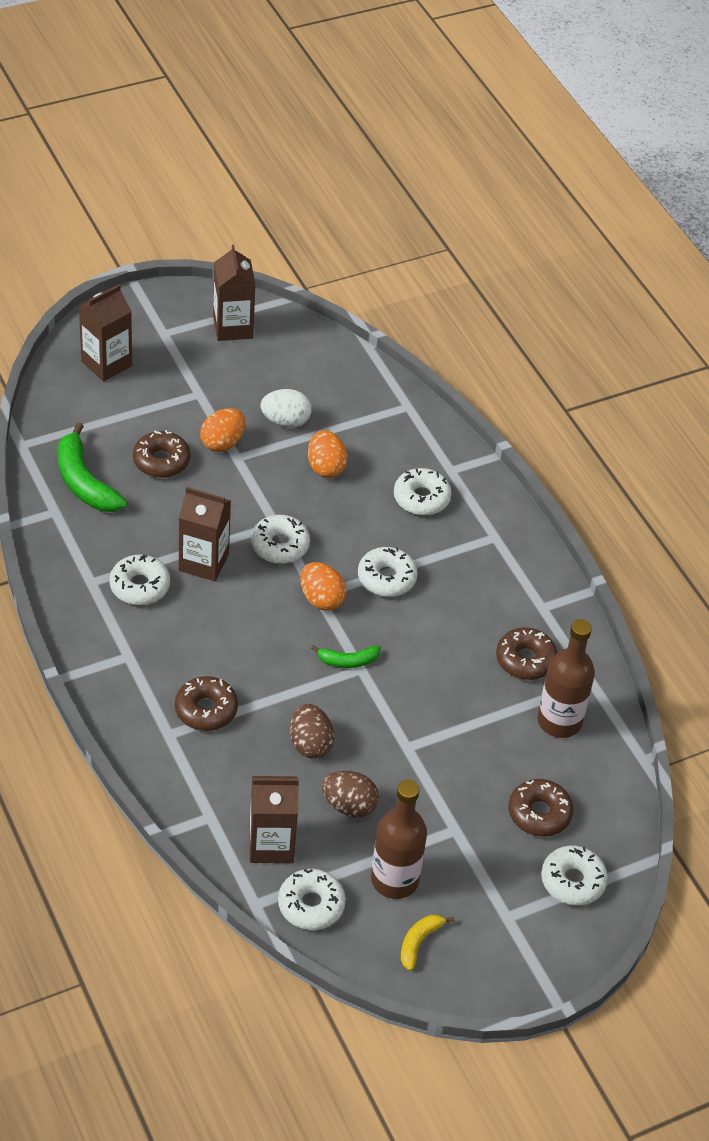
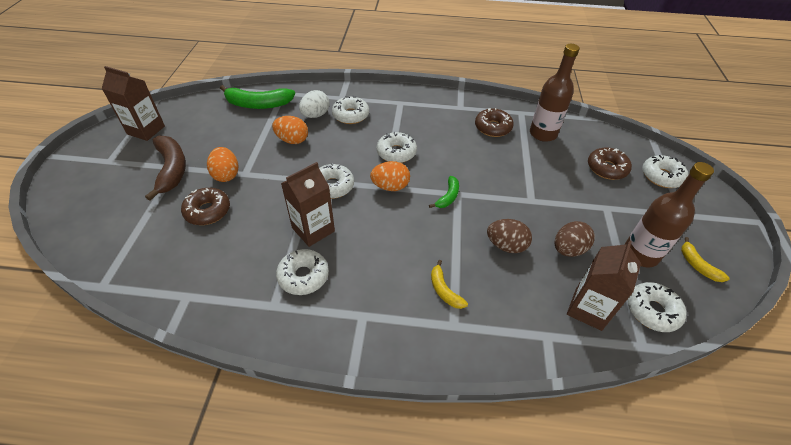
camera: 55 degrees left, 0 degrees up
(84, 482) = (179, 263): green banana -> green banana (258, 104)
(106, 363) = (94, 200): brown carton -> none
(193, 392) = (171, 169): none -> brown banana
(206, 710) = (444, 290): brown donut -> yellow banana
(285, 421) = (241, 141): white egg -> white egg (315, 115)

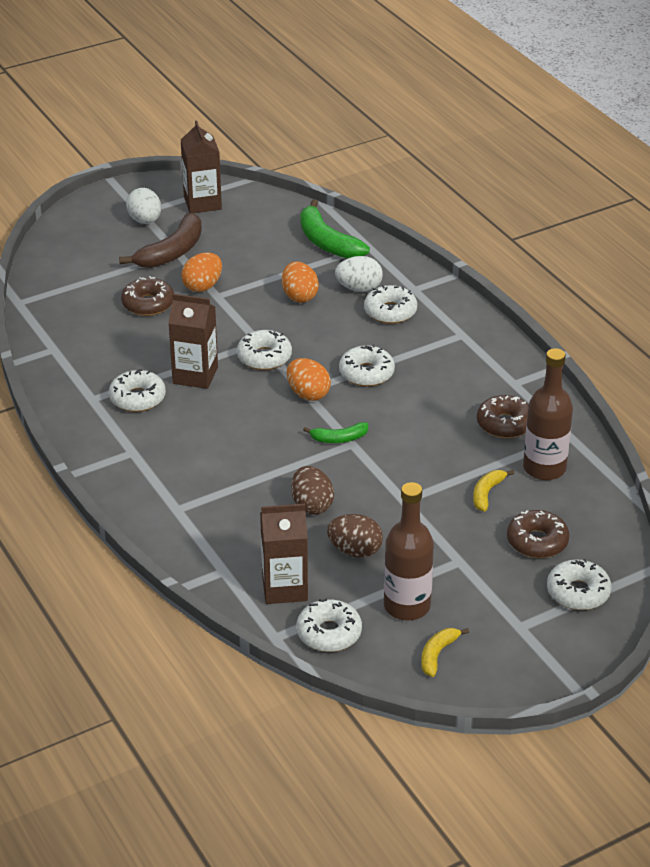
camera: 55 degrees right, 10 degrees down
(121, 164) = (145, 221): none -> white egg
(444, 290) = (210, 487): yellow banana -> yellow banana (487, 493)

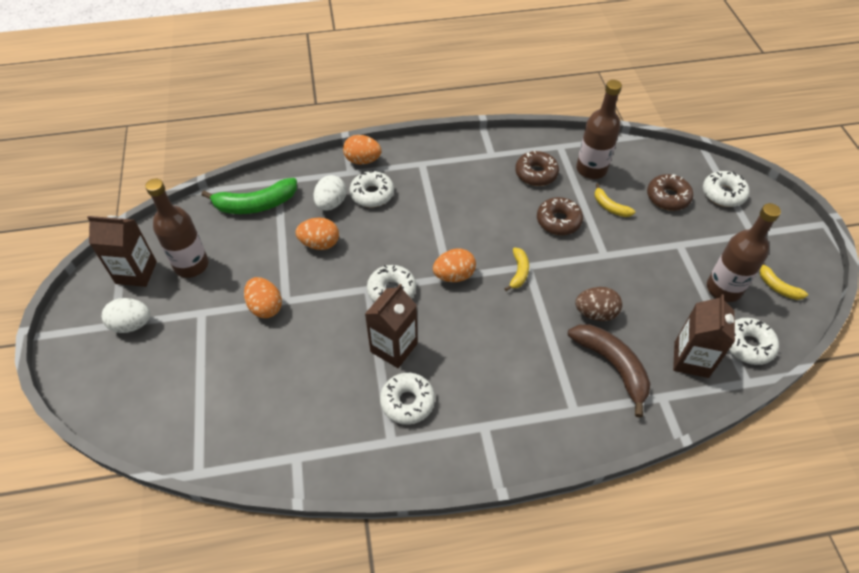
camera: 70 degrees left, 15 degrees up
(148, 304) = (268, 356): brown donut -> brown donut (558, 221)
(172, 252) = (198, 316): brown banana -> brown banana (612, 366)
(228, 229) = (191, 265): none -> brown bottle
(339, 438) = (518, 272): green banana -> yellow banana
(355, 551) = (656, 301): brown egg -> none
(366, 373) = (443, 231): white donut -> none
(438, 292) = (362, 160): none -> orange egg

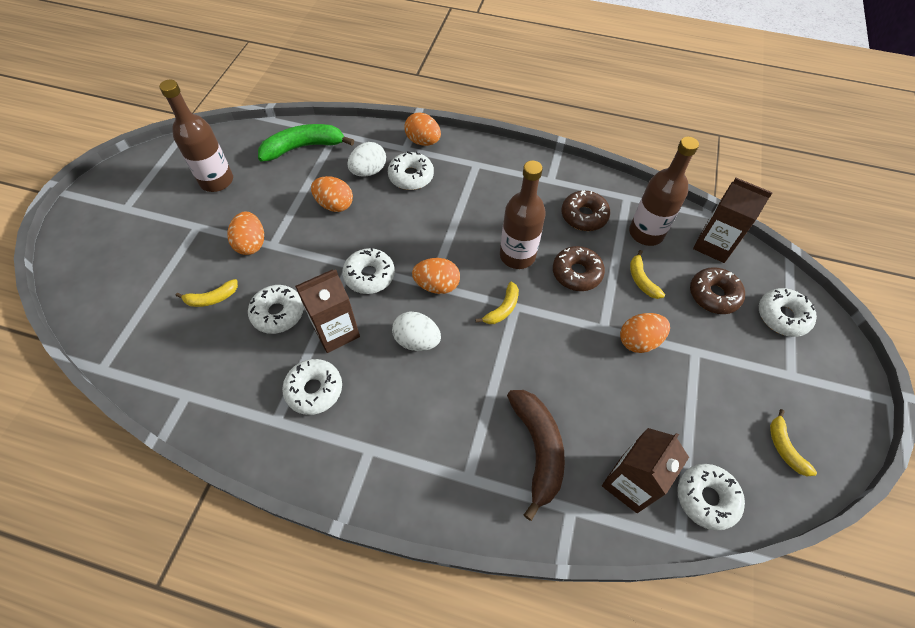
camera: 25 degrees right, 5 degrees up
(132, 324) = (137, 214): white egg -> white egg (417, 340)
(136, 272) = (170, 170): brown carton -> brown carton (713, 245)
(255, 204) = (303, 147): green banana -> green banana turned 150 degrees clockwise
(261, 368) = (212, 298): none -> yellow banana
(332, 355) = (278, 313): none -> white donut
(595, 313) = (555, 385): brown egg -> none
(635, 253) = (639, 341): none -> orange egg
(723, 289) = (717, 422): brown bottle -> brown bottle (517, 255)

